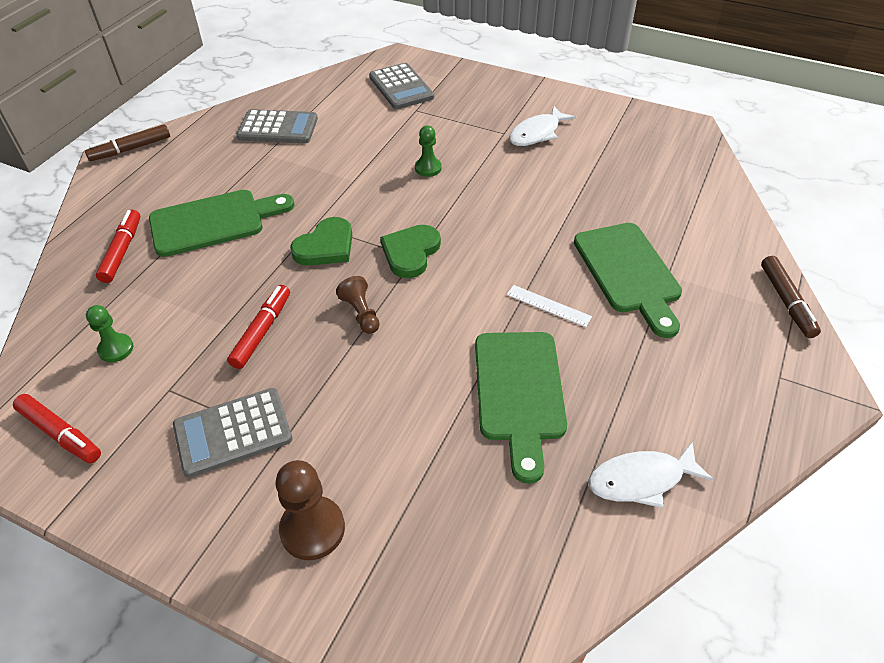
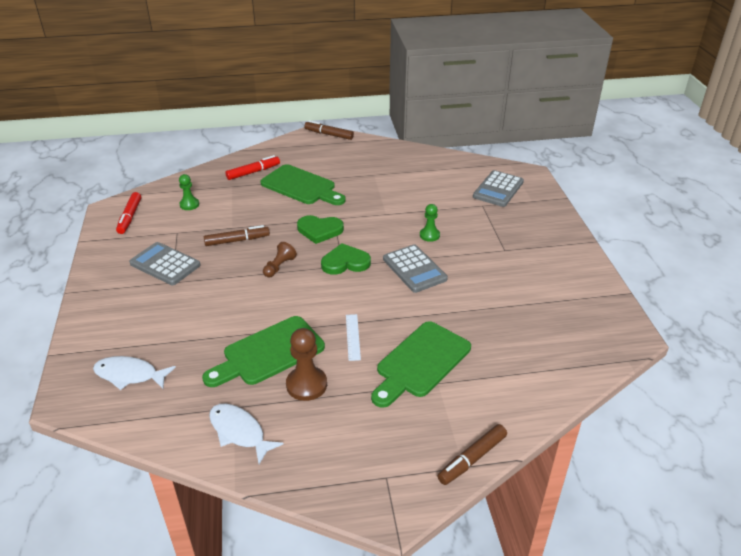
camera: 55 degrees right, 10 degrees down
(262, 331) = (237, 240): red marker -> brown marker
(278, 128) = (401, 167): grey calculator -> grey calculator (414, 269)
(312, 529) = (125, 317): brown pawn -> brown pawn (306, 385)
(537, 133) = (523, 264): white fish -> white fish (130, 375)

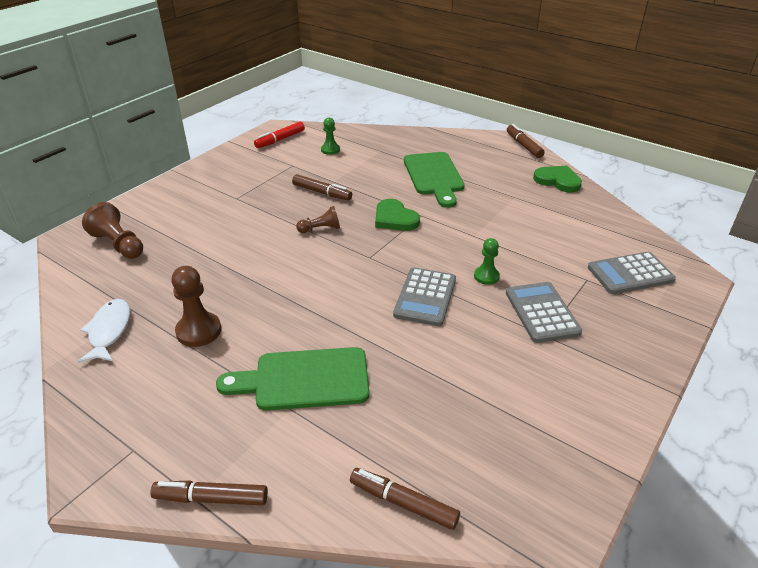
camera: 45 degrees right, 0 degrees up
(130, 375) = (119, 244): white fish -> brown pawn
(165, 264) = (251, 183): grey calculator -> grey calculator (541, 312)
(253, 172) = (413, 148): red marker -> none
(269, 353) = (213, 288): green cutting board -> none
(345, 262) = (375, 256): green heart -> green heart (557, 181)
(353, 337) = (287, 319): white ruler -> none
(560, 380) = (403, 503): none -> brown marker

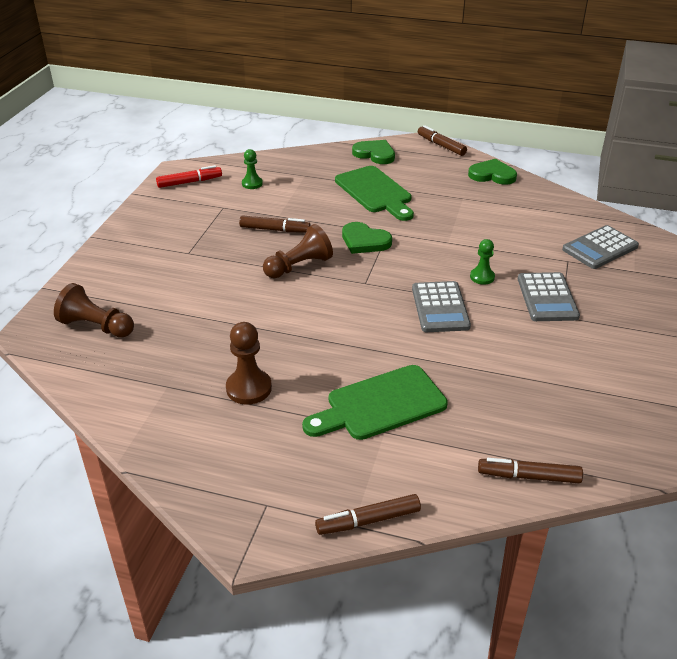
camera: 20 degrees left, 0 degrees up
(109, 331) = (157, 411): white fish -> none
(280, 140) = (189, 182): red marker -> red marker turned 135 degrees counterclockwise
(320, 229) = (299, 266): brown pawn -> brown pawn, size x1.58
(456, 143) = (375, 154): none -> green heart
(541, 312) = (547, 298): grey calculator -> grey calculator turned 150 degrees counterclockwise

